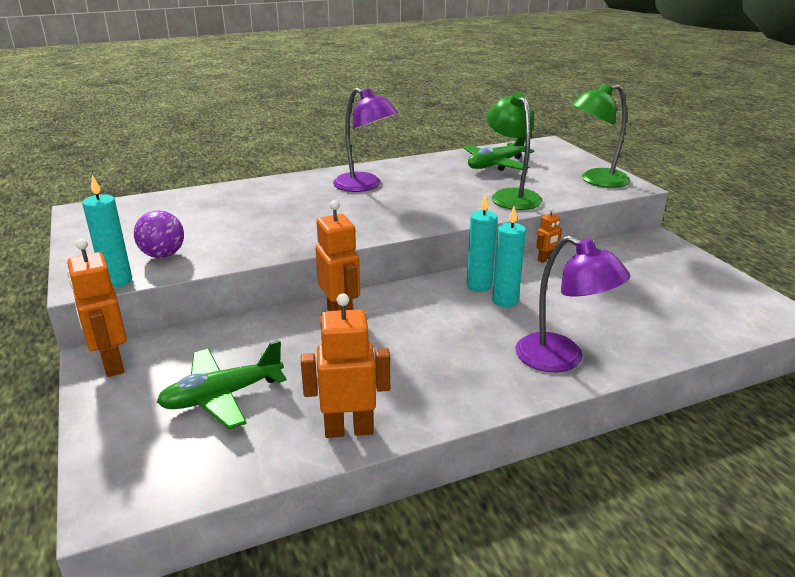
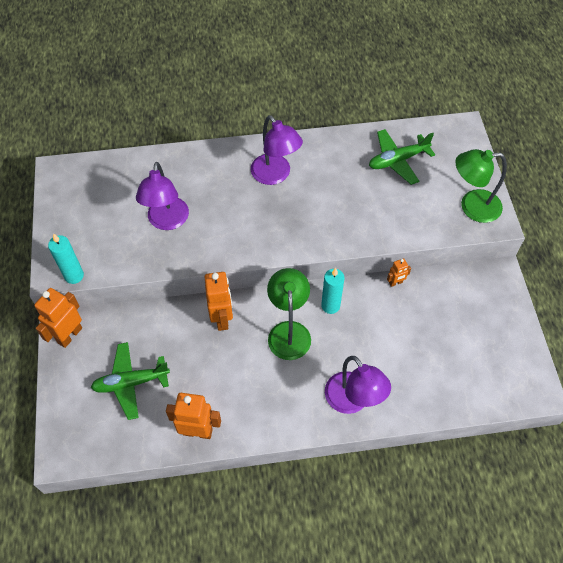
camera: 15 degrees right, 30 degrees up
(112, 364) = (69, 335): orange robot -> orange robot turned 45 degrees clockwise
(163, 255) = (107, 249): purple ball -> none
(242, 227) = (167, 221): none -> purple lamp
(505, 301) = (342, 328): turquoise candle -> none
(511, 196) = (388, 218): green lamp -> green lamp (289, 331)

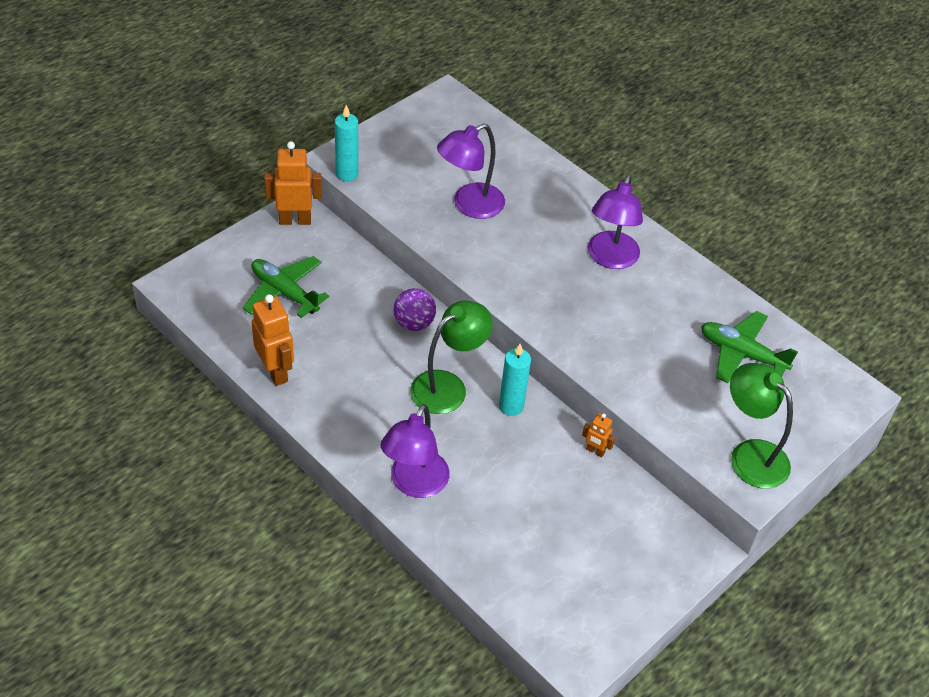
camera: 50 degrees right, 10 degrees down
(222, 318) = (414, 323): orange robot -> purple ball

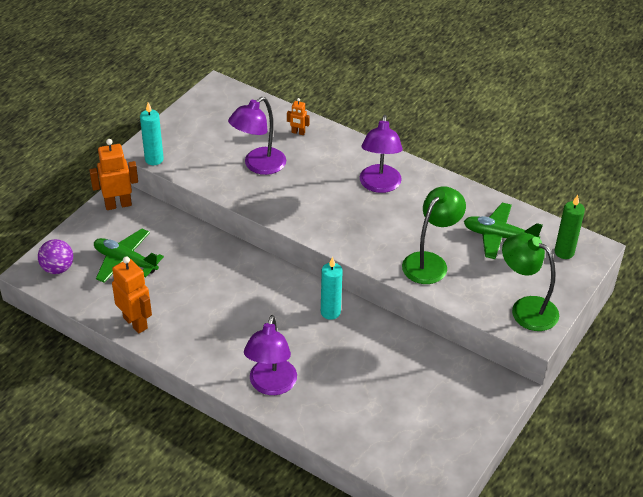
camera: 10 degrees left, 5 degrees down
(414, 323) = (236, 265): purple ball -> purple ball (58, 268)
(448, 386) = (276, 307): green lamp -> green lamp (430, 262)
(595, 451) = (405, 333): orange robot -> orange robot (298, 132)
(819, 391) = (564, 252): none -> green candle

